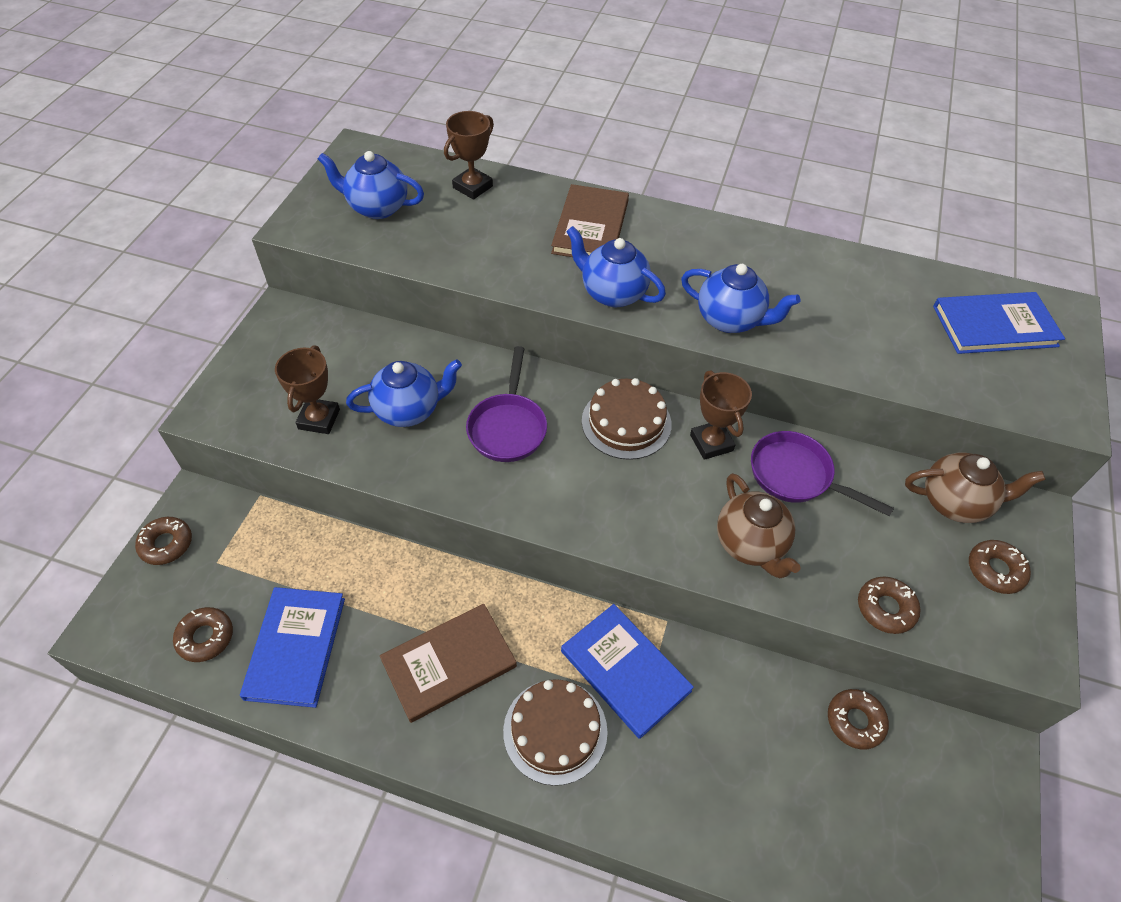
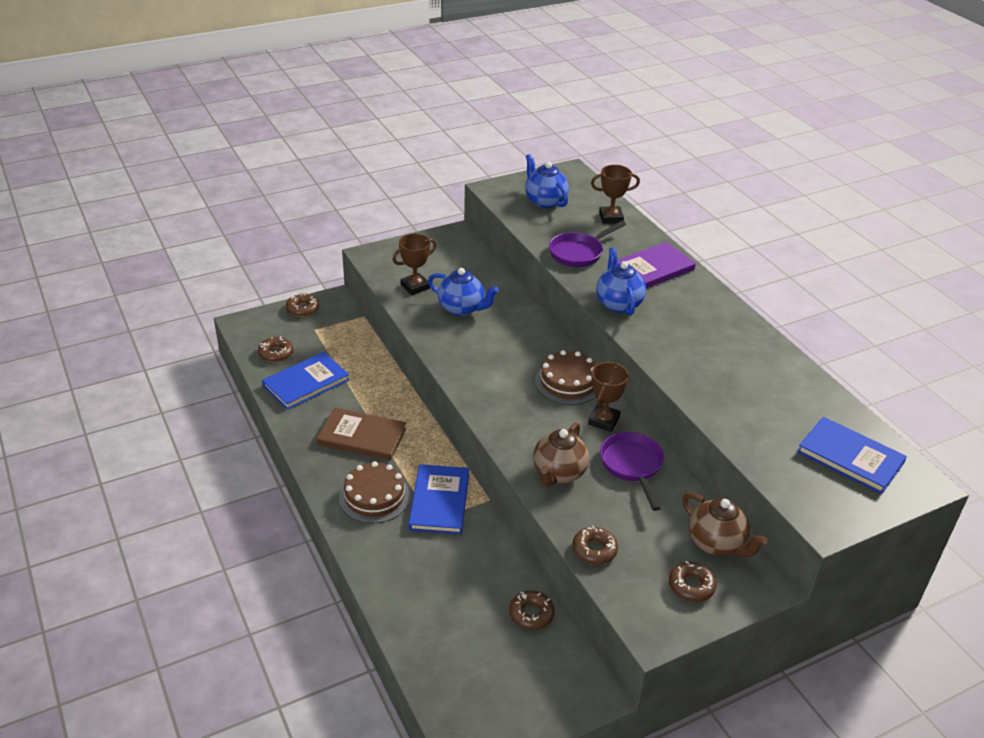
camera: 45 degrees right, 15 degrees down
(508, 427) = (501, 345): purple pan -> purple pan (579, 253)
(590, 227) = (652, 269): brown book -> purple book
(730, 320) = (670, 353): blue teapot -> none

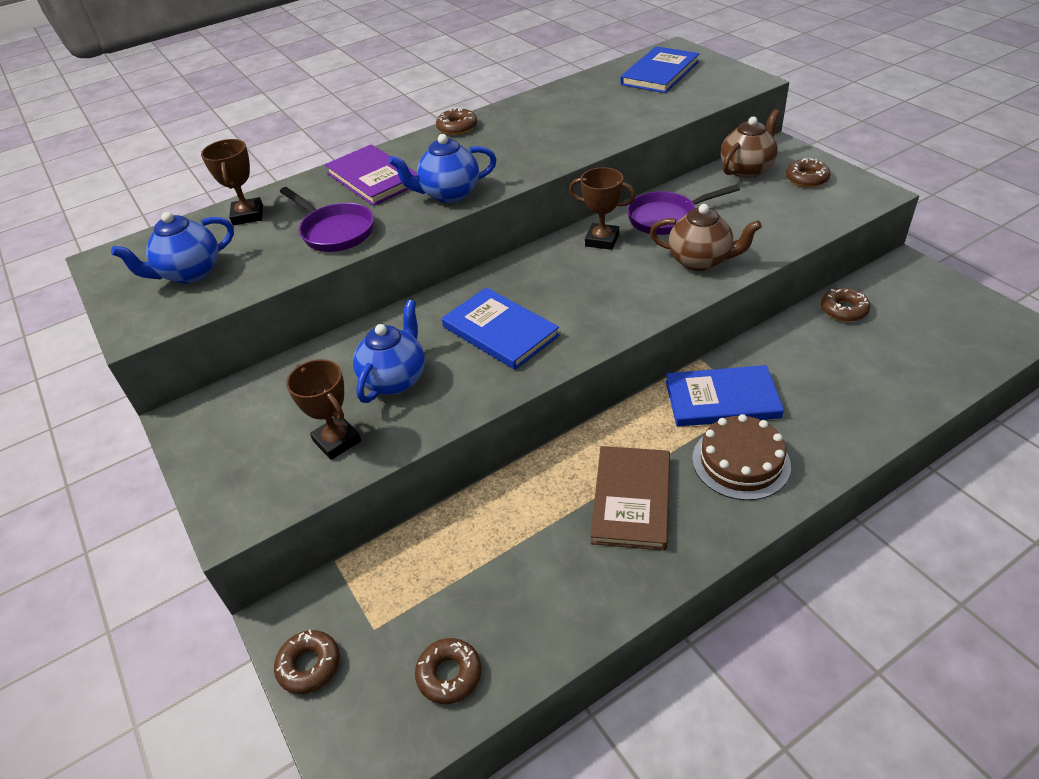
camera: 90 degrees left, 5 degrees up
(306, 383) = (525, 603): blue book -> blue book (500, 331)
(568, 382) = (541, 270): brown cake -> none
(594, 550) = (797, 230): brown donut -> brown donut (457, 127)

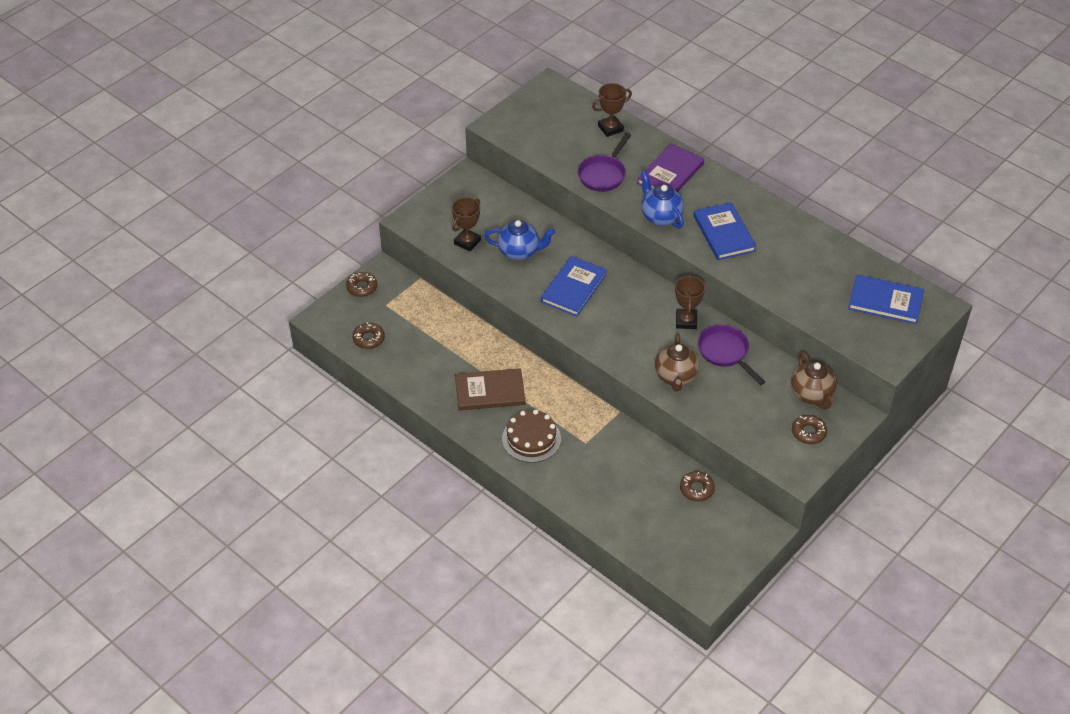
camera: 70 degrees right, 5 degrees up
(190, 273) = (546, 127): blue teapot -> none
(457, 127) = (754, 198): brown donut -> none
(722, 399) = (583, 426): blue book -> blue book (724, 233)
(747, 169) = (811, 395): brown teapot -> brown teapot turned 45 degrees clockwise

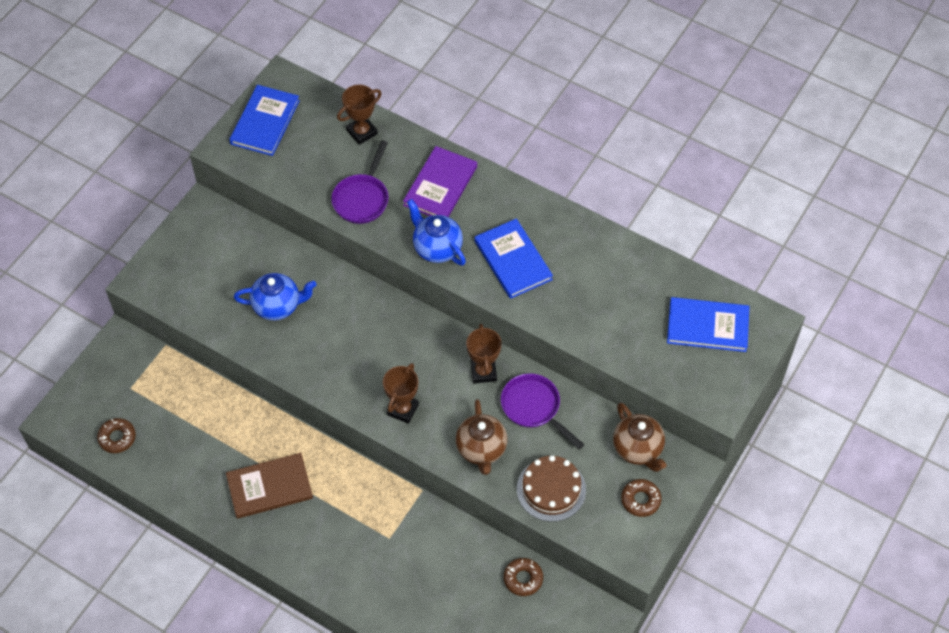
camera: 10 degrees left, 10 degrees up
(362, 287) = (98, 368): brown donut -> none
(467, 242) = (214, 301): brown trophy -> brown trophy (402, 409)
(531, 438) = (326, 543): brown cake -> brown cake (551, 489)
(573, 288) = (348, 346): blue book -> blue book (265, 122)

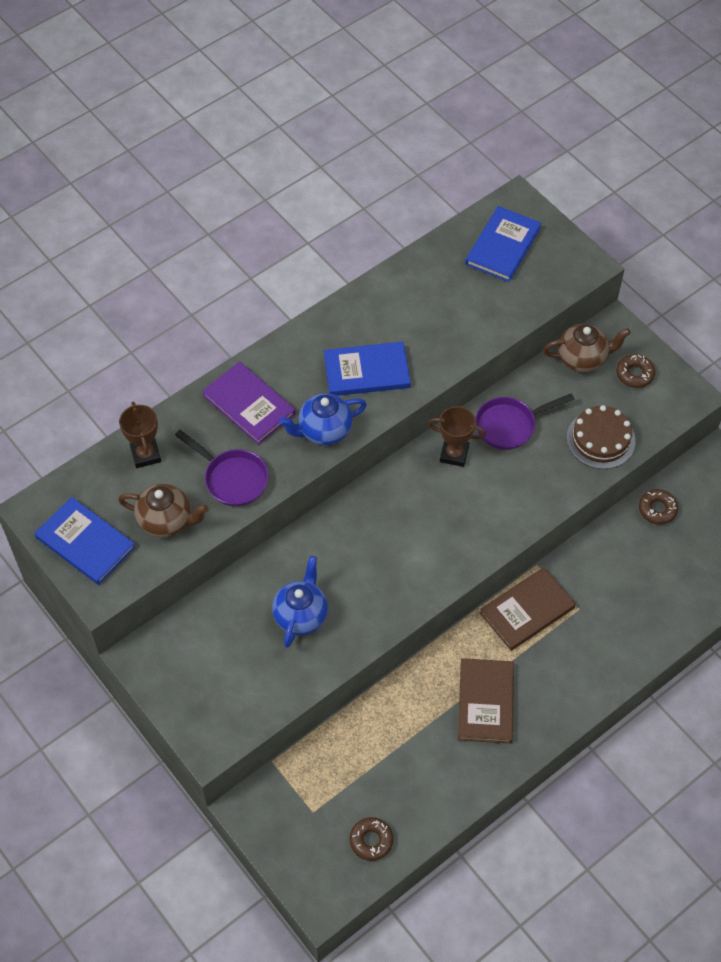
camera: 70 degrees left, 0 degrees up
(372, 495) = (527, 610): none -> brown book
(402, 409) = (470, 536): brown trophy -> none
(481, 449) = (539, 482): brown teapot -> brown teapot (166, 521)

